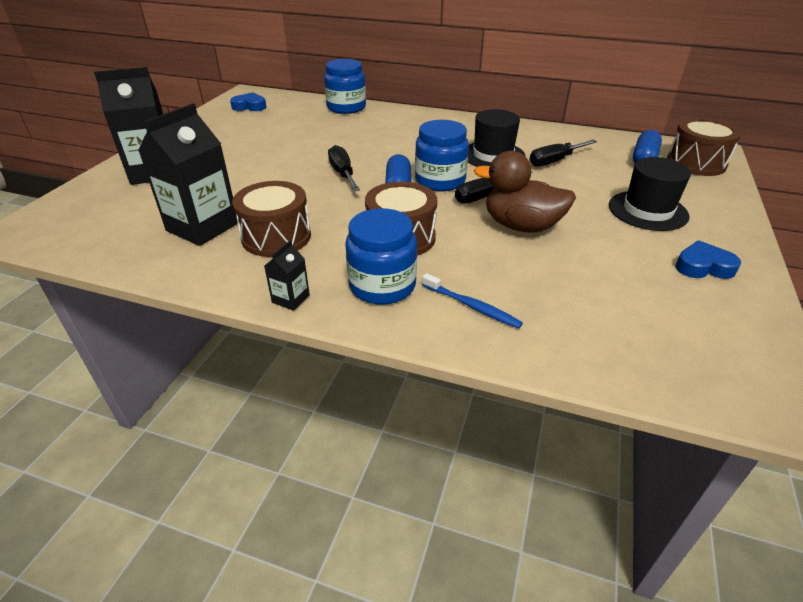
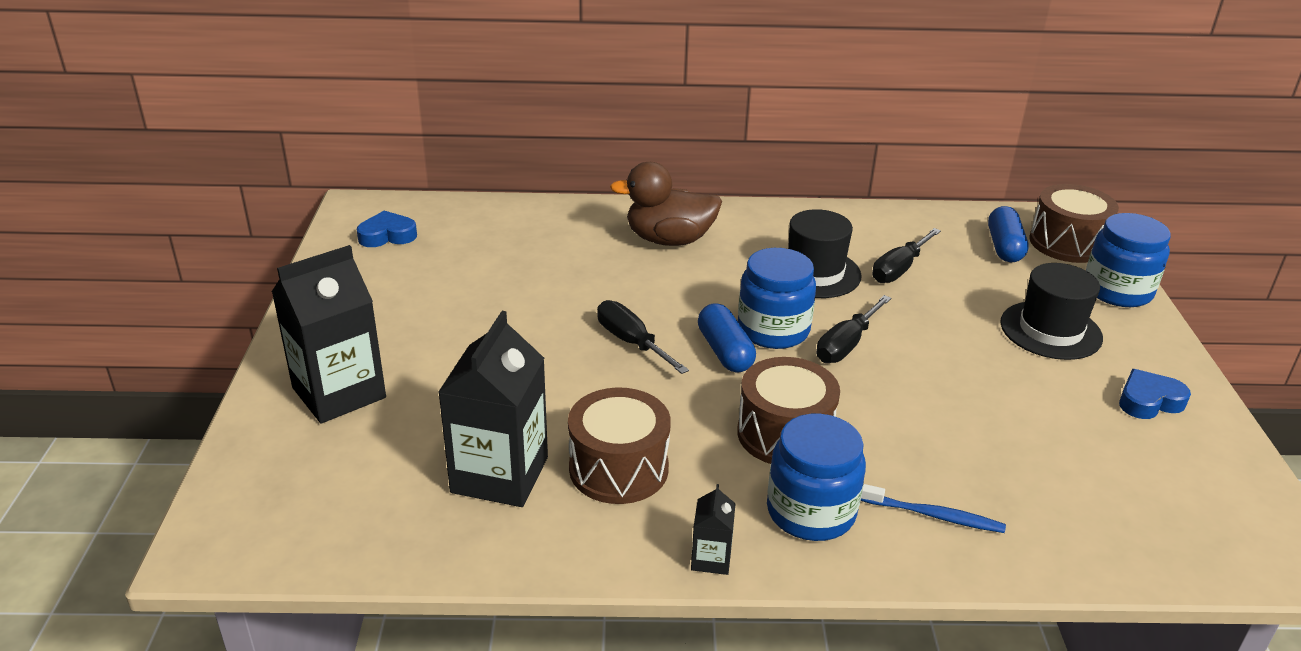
camera: 20 degrees left, 5 degrees down
(346, 107) = (546, 215): blue jar -> blue jar (1117, 291)
(521, 226) = (919, 384): brown duck -> brown duck (669, 240)

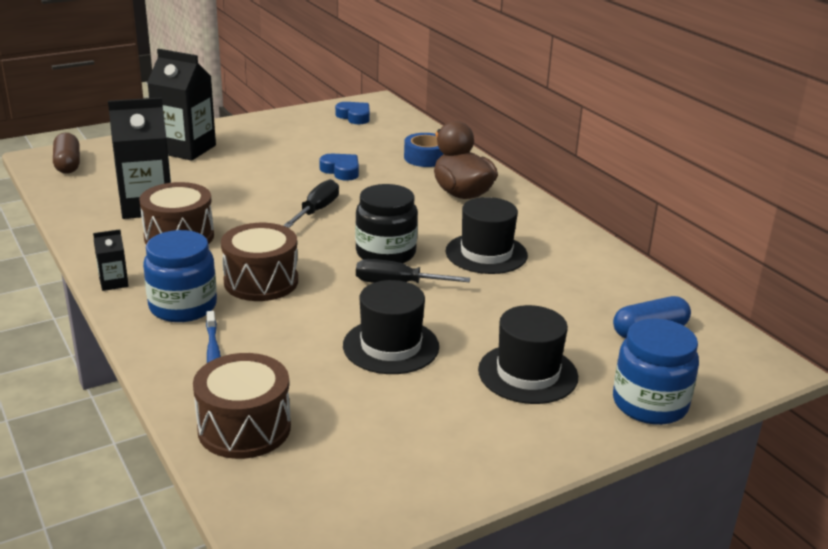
camera: 60 degrees right, 5 degrees down
(267, 522) = (68, 164): none -> brown capsule
(558, 230) = (426, 158): none -> blue tape
(725, 351) = (339, 242): blue capsule -> none
(773, 330) = (385, 253): blue jar -> black jar
(899, 269) = (539, 287): black screwdriver -> none
(970, 389) = (391, 346): none -> black hat
(1067, 243) = (707, 364): brown drum -> brown drum (244, 428)
(1149, 401) = (465, 440): blue heart -> blue heart (341, 171)

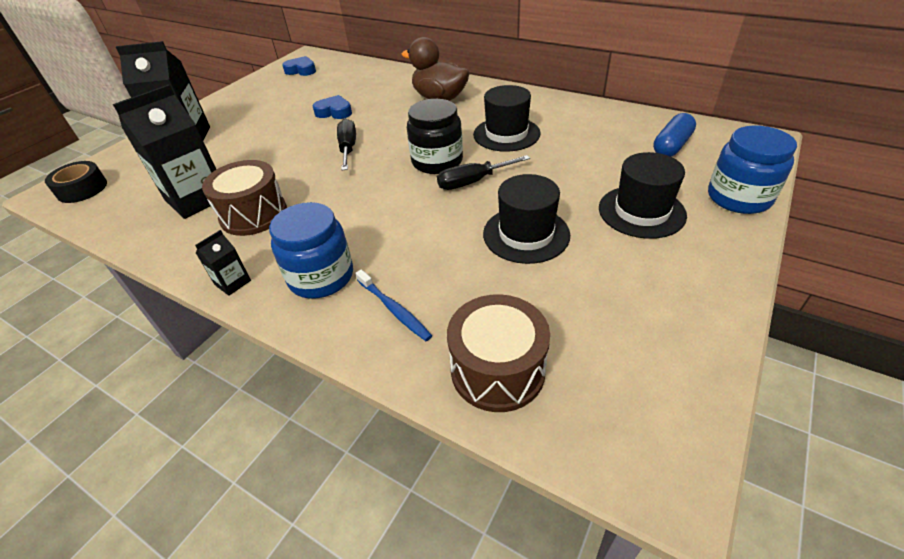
camera: 25 degrees left, 15 degrees up
(68, 164) = (82, 189): brown capsule -> black tape
(261, 281) = (366, 224): brown drum -> none
(426, 158) = (386, 82): blue tape -> none

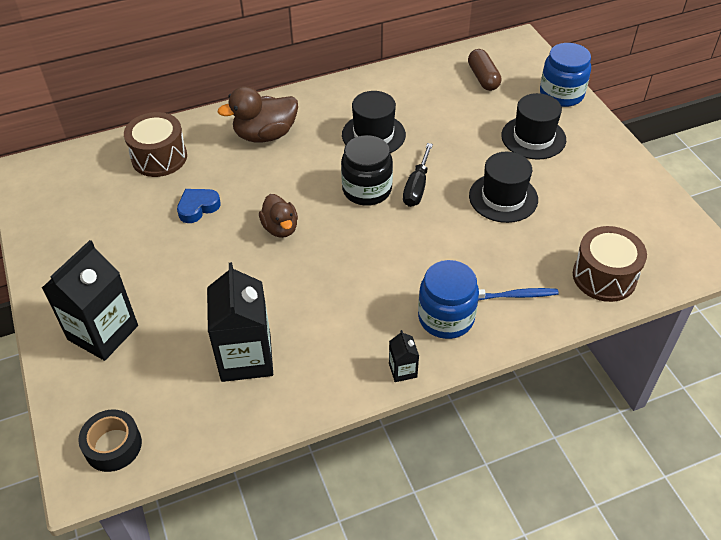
camera: 55 degrees left, 5 degrees up
(253, 214) = (318, 327): brown drum -> brown drum (159, 157)
(301, 70) = (60, 190): blue heart -> none
(348, 148) = (280, 228): black screwdriver -> brown duck
(671, 146) = (483, 78): blue capsule -> brown capsule

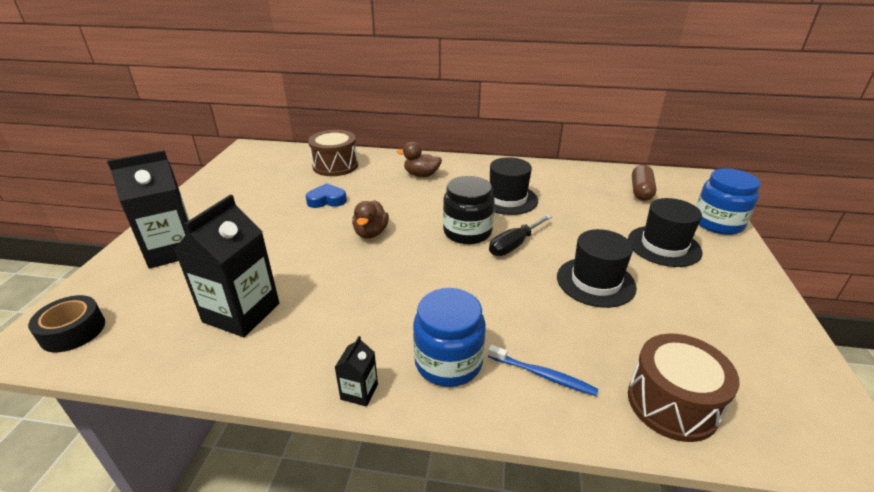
camera: 30 degrees right, 15 degrees down
(265, 135) = (421, 175): brown duck -> brown duck, size x0.65

